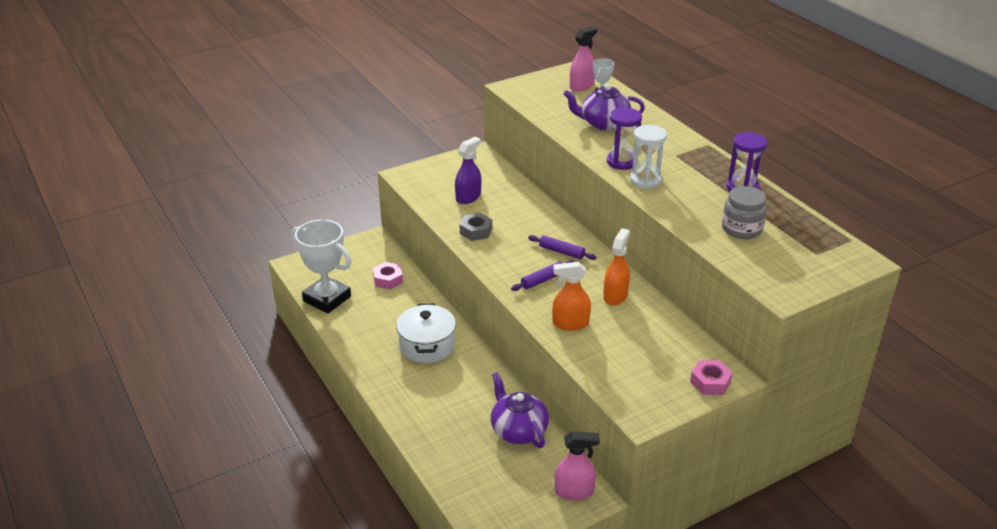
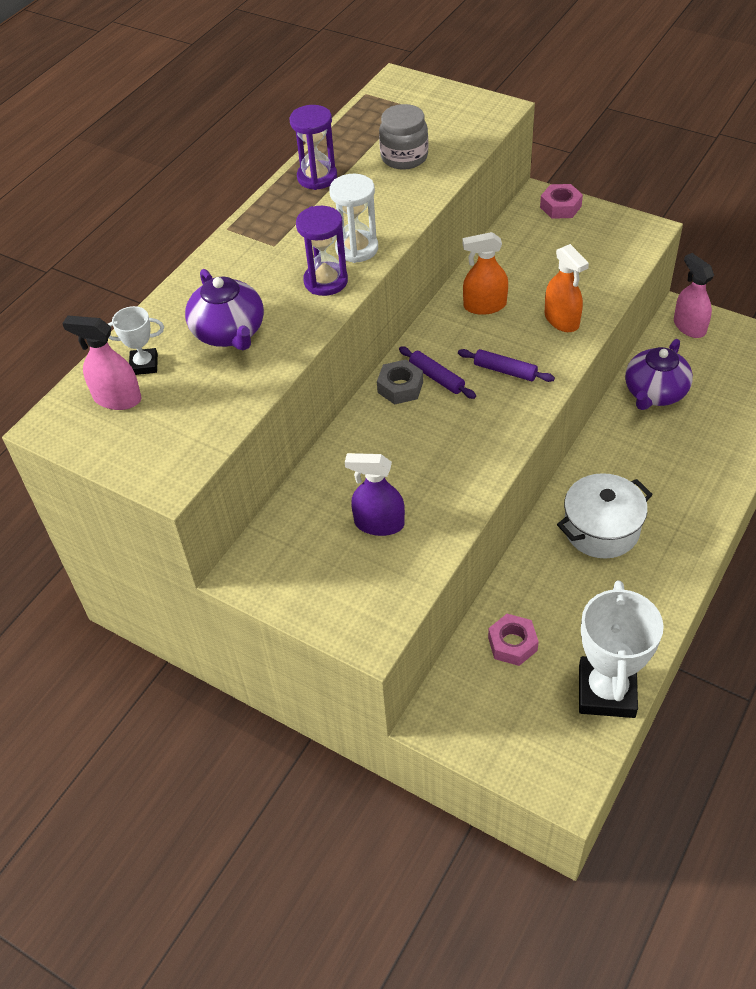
camera: 115 degrees left, 15 degrees up
(476, 231) = (455, 475): grey nut -> grey nut (400, 387)
(561, 252) = (436, 377): purple rolling pin -> purple rolling pin turned 45 degrees counterclockwise

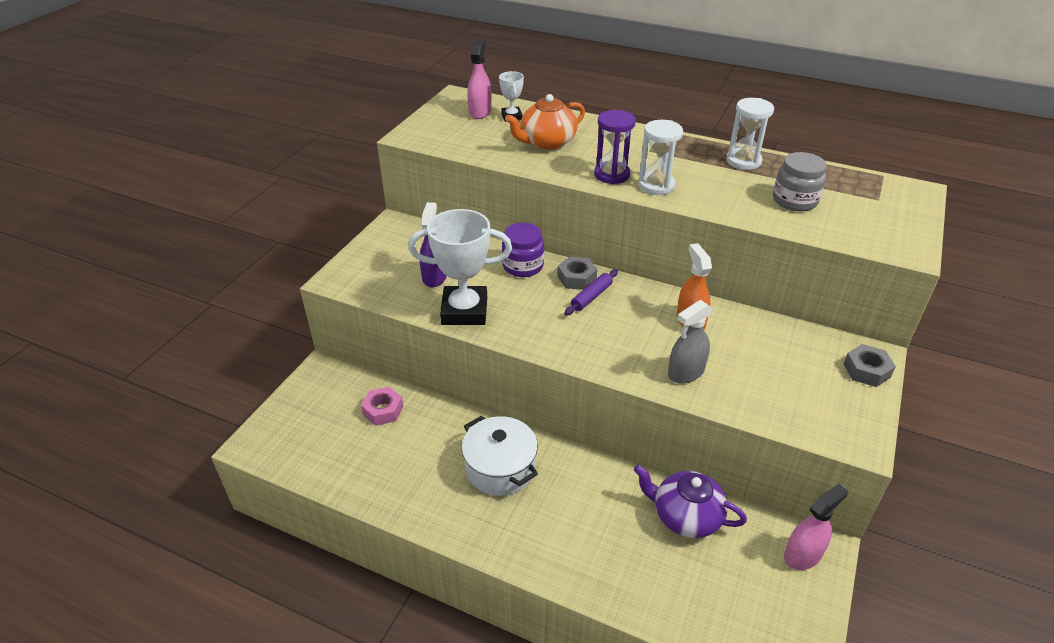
camera: 80 degrees right, 10 degrees down
(229, 333) = (547, 142): purple teapot -> orange teapot
(317, 177) = (743, 161): purple hourglass -> white hourglass
(369, 435) = (523, 266): none -> purple jar
(505, 371) = (607, 336): purple rolling pin -> none
(560, 207) = (866, 370): pink nut -> grey nut
(562, 320) = (686, 372): orange spray bottle -> grey spray bottle
(606, 691) = (332, 469): white trophy -> white trophy (464, 311)

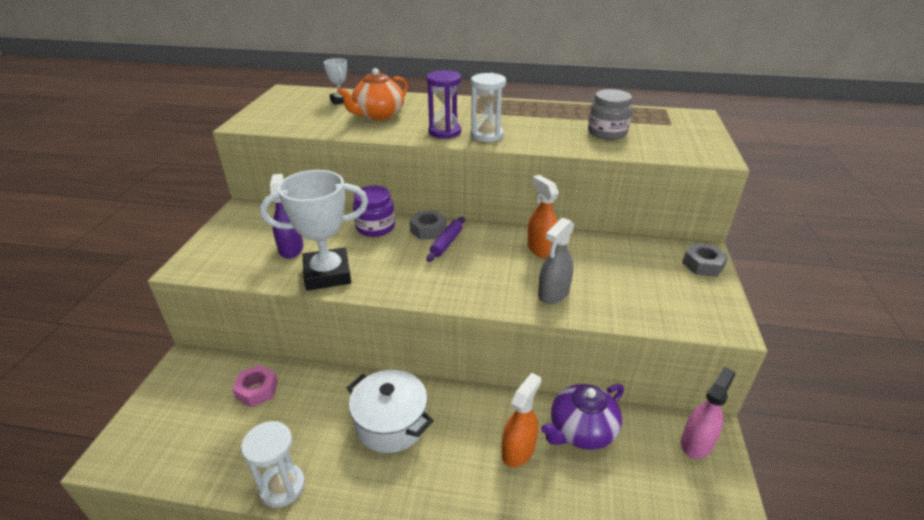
camera: 15 degrees left, 5 degrees down
(480, 112) = (310, 100): pink spray bottle -> none
(616, 520) = (518, 450): none -> orange spray bottle
(685, 516) = (581, 431): purple teapot -> purple teapot turned 45 degrees counterclockwise
(743, 161) = (552, 111): white hourglass -> white hourglass (282, 487)

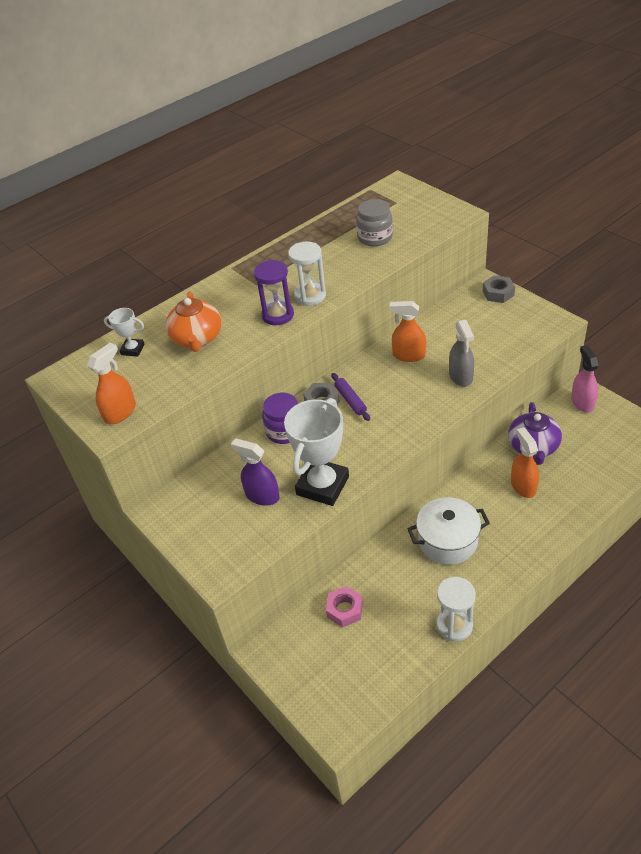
camera: 45 degrees left, 10 degrees up
(267, 120) = (120, 412): none -> orange spray bottle

